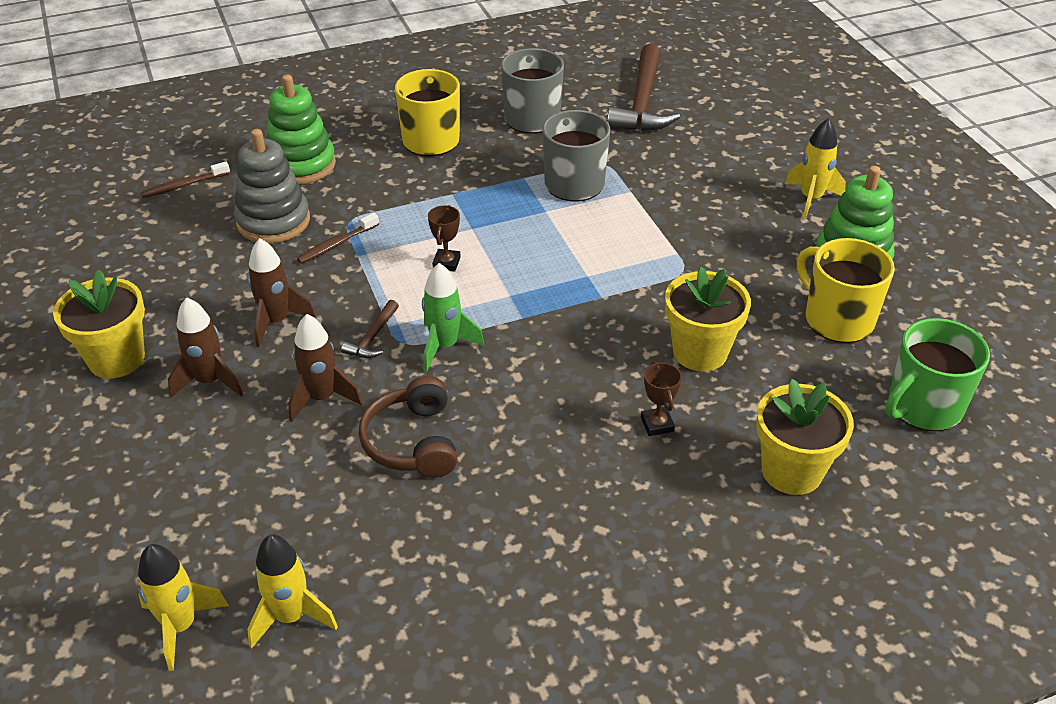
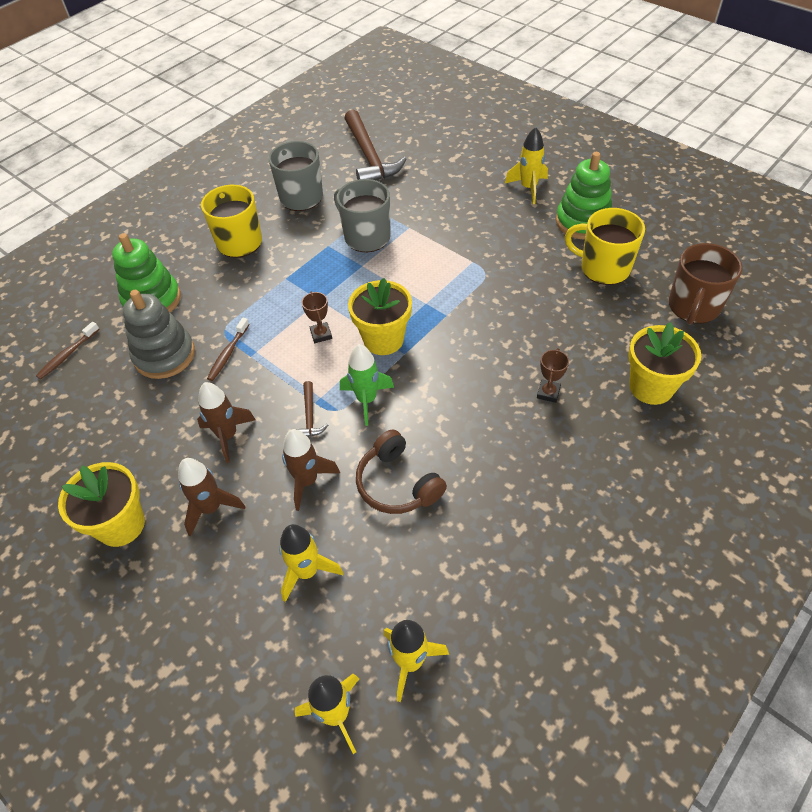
camera: 25 degrees left, 10 degrees up
(255, 482) = (307, 571): none -> yellow rocket
(657, 424) = (548, 393): brown trophy -> brown trophy turned 60 degrees clockwise
(700, 352) = (538, 328): yellow flower pot -> yellow flower pot (383, 339)
(923, 407) = (693, 307): green mug -> brown mug

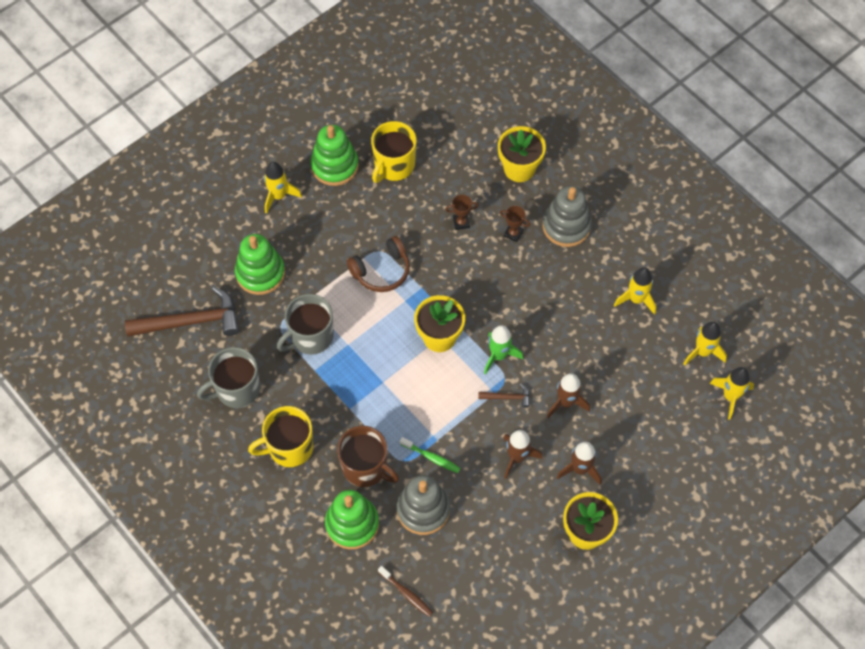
camera: 85 degrees left, 10 degrees up
(228, 353) = (431, 457): brown toothbrush -> green toothbrush
(307, 571) = (637, 407): yellow rocket -> yellow rocket (636, 299)
(321, 334) = (424, 383): brown trophy -> brown trophy (461, 222)
(398, 483) = (576, 343): brown headphones -> brown headphones (381, 270)
(433, 190) = (260, 273): none -> green stacking toy
(580, 451) = (566, 226): none -> grey stacking toy
(693, 307) = (448, 119): brown mug -> brown mug (365, 467)

